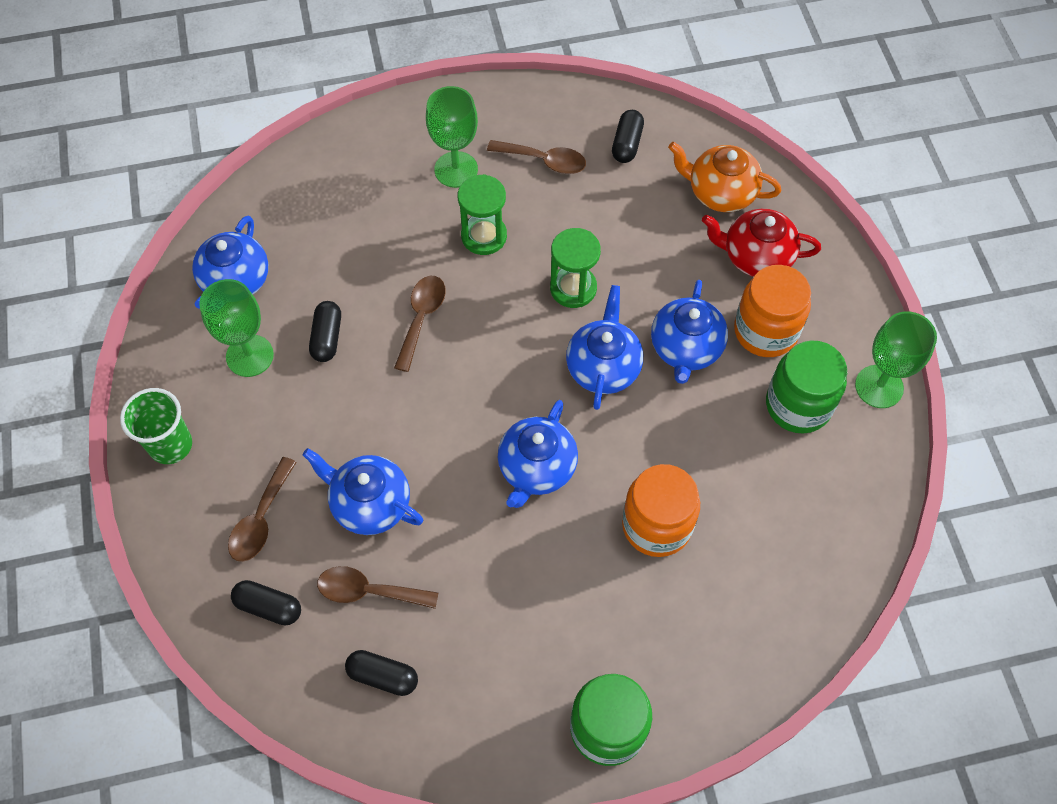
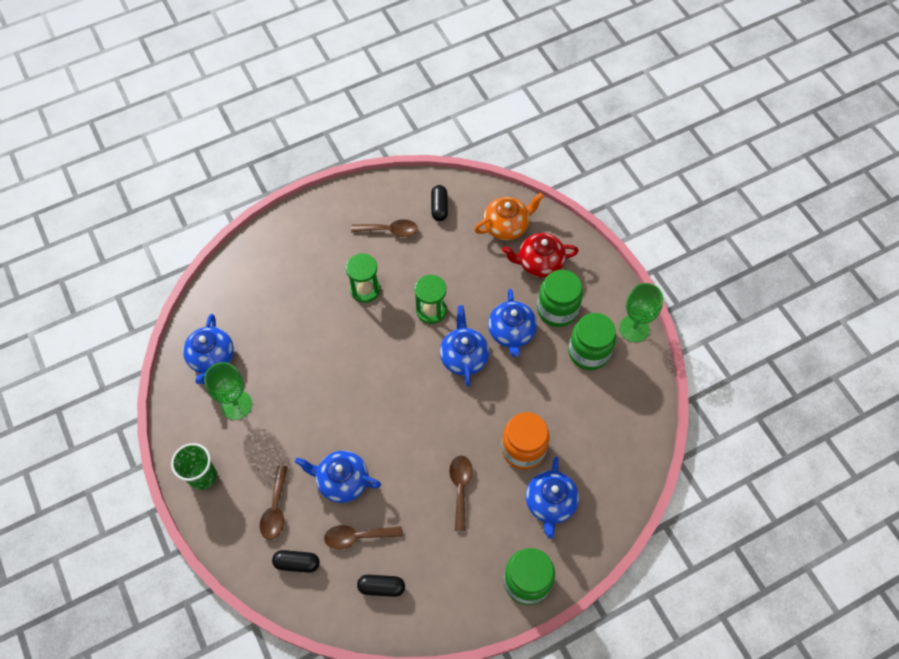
camera: 15 degrees left, 0 degrees up
(327, 338) = (283, 381): black capsule -> none
(421, 318) = (340, 353): brown spoon -> brown spoon (460, 488)
(456, 169) = (334, 249): green goblet -> none
(536, 468) = (440, 432): blue teapot -> blue teapot (550, 503)
(720, 193) = (506, 226): orange teapot -> orange teapot turned 150 degrees clockwise
(765, 331) = (557, 310): orange jar -> green jar

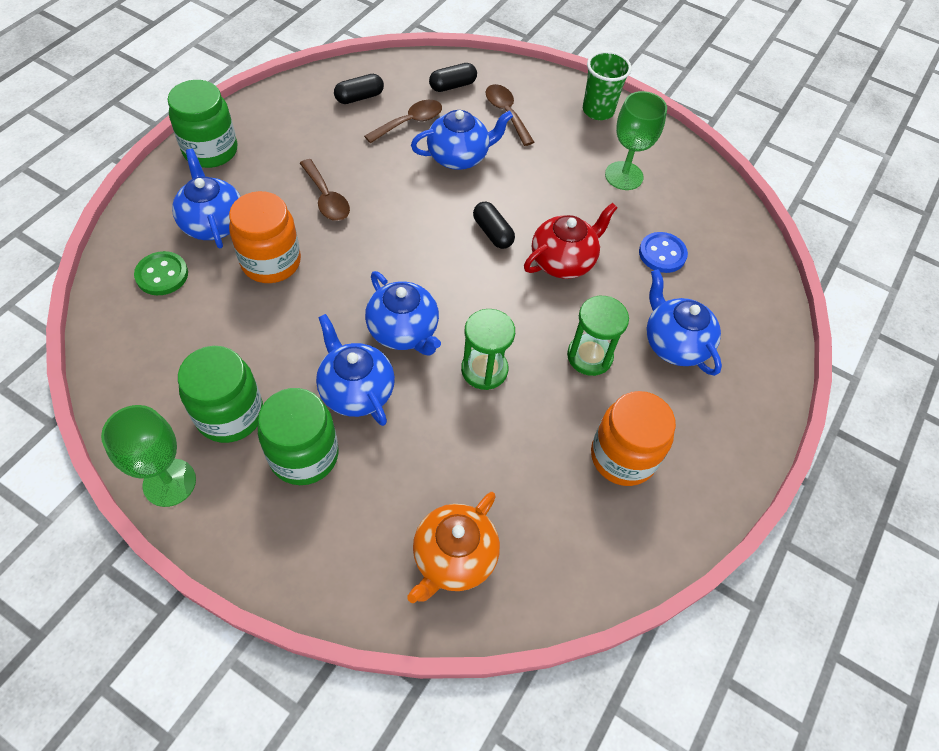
camera: 145 degrees right, 5 degrees down
(212, 358) = (691, 205): blue teapot -> blue teapot (674, 344)
(265, 332) = (662, 254): none -> blue button
(390, 230) = (623, 456): brown spoon -> orange jar
(439, 207) = (580, 535): black capsule -> black capsule (492, 233)
(539, 263) = (367, 518): red teapot -> red teapot (563, 261)
(599, 473) = (162, 275): none -> green button

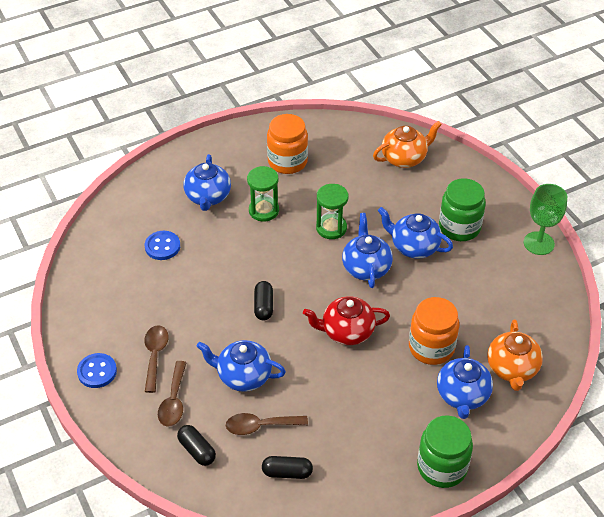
camera: 145 degrees left, 10 degrees down
(162, 275) = (512, 369): green button -> orange teapot
(230, 414) = (494, 263): green jar -> none
(326, 198) = (367, 382): brown spoon -> brown spoon (155, 355)
(356, 391) = (414, 247): blue teapot -> blue teapot turned 120 degrees clockwise
(452, 86) = (197, 450): black capsule -> black capsule turned 45 degrees clockwise
(563, 261) = (231, 268): red teapot -> red teapot (347, 332)
(598, 111) = (97, 371): green cup -> blue button
(624, 176) = (133, 309): green goblet -> none

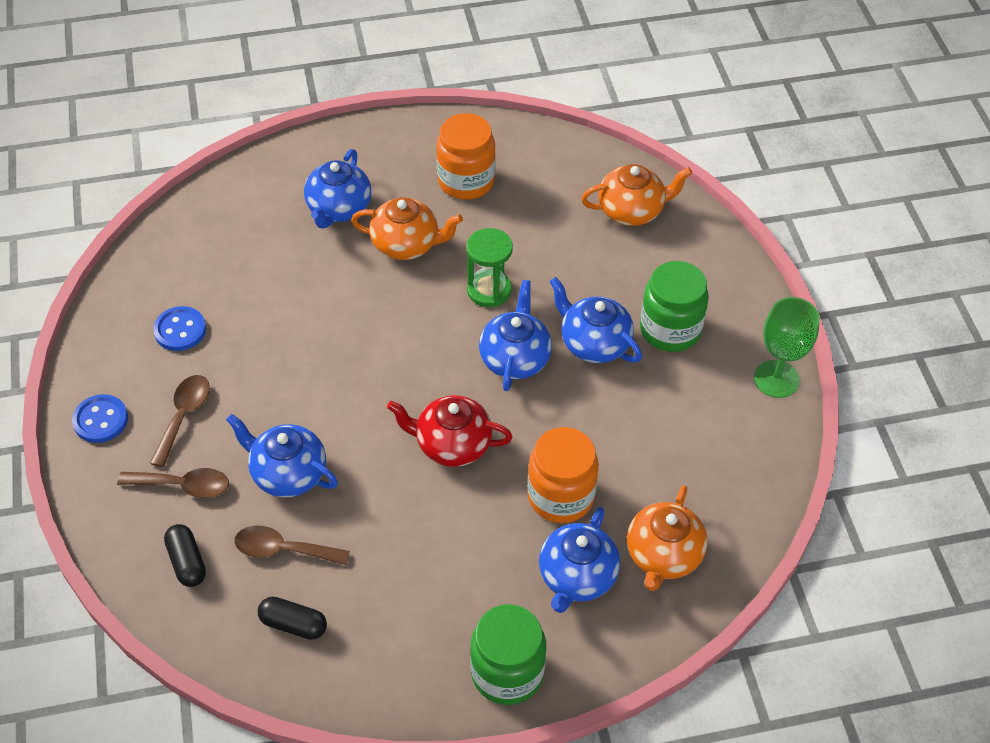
camera: 15 degrees right, 5 degrees up
(162, 246) = (251, 265): blue button -> blue button (180, 330)
(173, 401) = (183, 486): brown spoon -> brown spoon turned 105 degrees counterclockwise
(263, 306) = (353, 381): black capsule -> none
(264, 210) = (406, 244): green hourglass -> orange teapot

